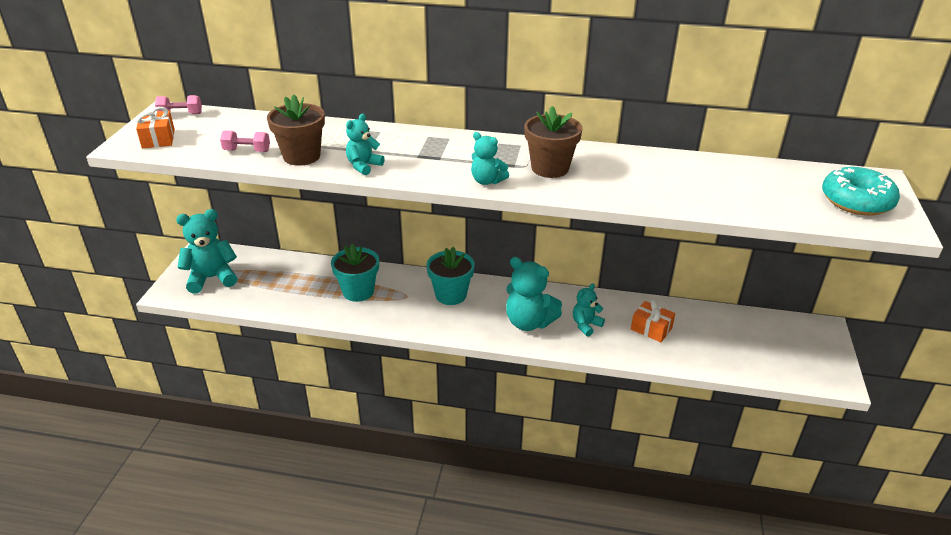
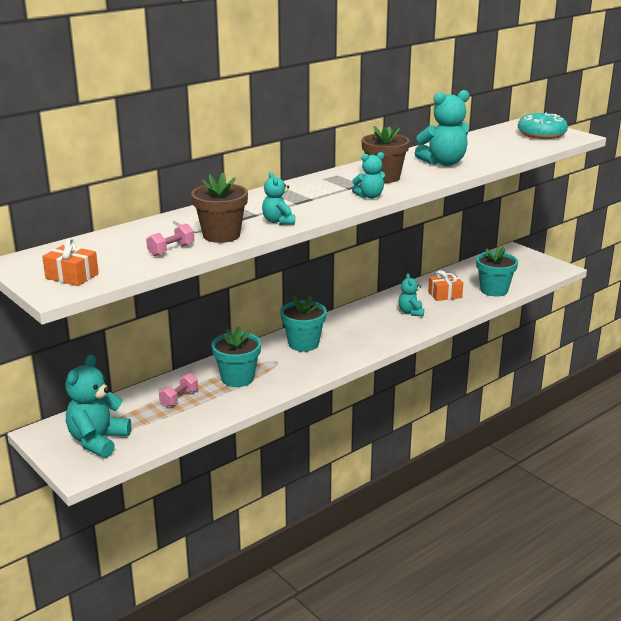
camera: 50 degrees left, 10 degrees down
(180, 114) = (38, 258): pink dumbbell -> pink dumbbell (179, 398)
(529, 322) = (379, 329): turquoise teddy bear -> turquoise teddy bear (443, 163)
(709, 356) = (494, 290): none -> turquoise flower pot

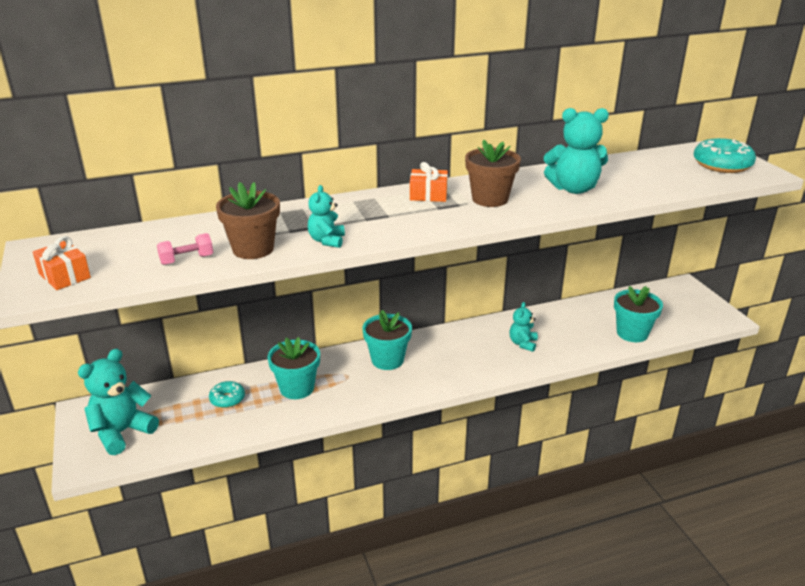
camera: 20 degrees right, 5 degrees up
(179, 398) = (227, 399): pink dumbbell -> turquoise donut
(369, 196) = (453, 222): turquoise teddy bear -> none
(445, 294) = (573, 328): orange gift -> orange gift (428, 195)

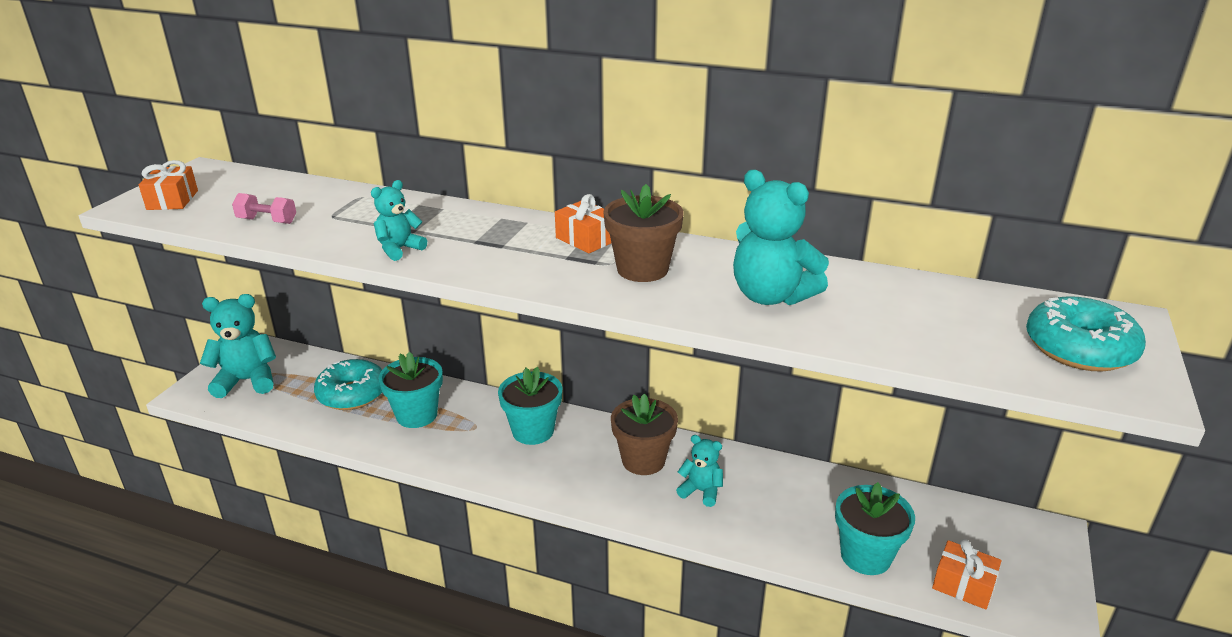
camera: 40 degrees right, 0 degrees up
(227, 399) = (352, 394): turquoise donut -> turquoise donut, size x1.74
(253, 249) = (329, 232): brown flower pot -> brown flower pot (643, 460)
(523, 343) = (701, 491): turquoise teddy bear -> turquoise teddy bear turned 60 degrees clockwise
(682, 324) = (963, 585): none -> orange gift

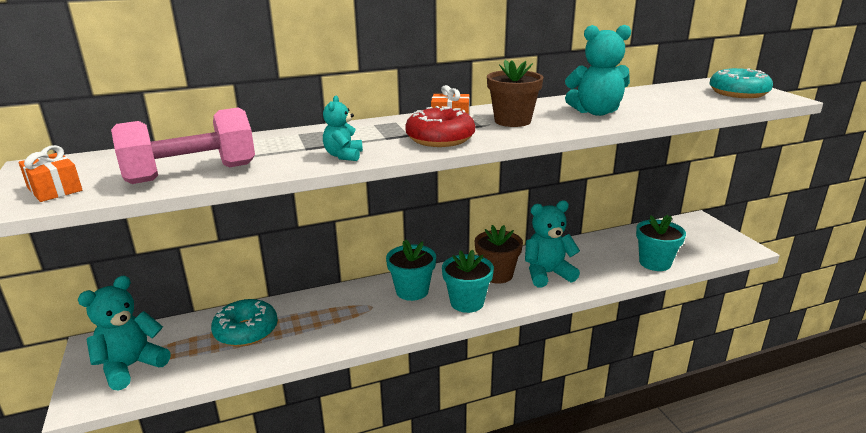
camera: 40 degrees left, 5 degrees down
(267, 221) = (192, 173): pink dumbbell -> pink dumbbell, size x2.24
(417, 415) = (319, 319): turquoise flower pot -> turquoise flower pot (467, 302)
(519, 264) = (440, 139): none -> red donut
(701, 491) = (547, 274): turquoise teddy bear -> turquoise teddy bear, size x1.75
(963, 585) = (703, 254): orange gift -> none

